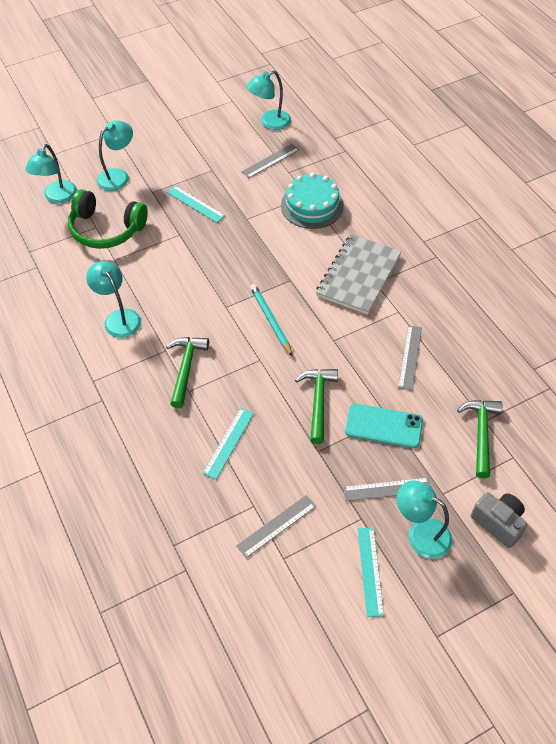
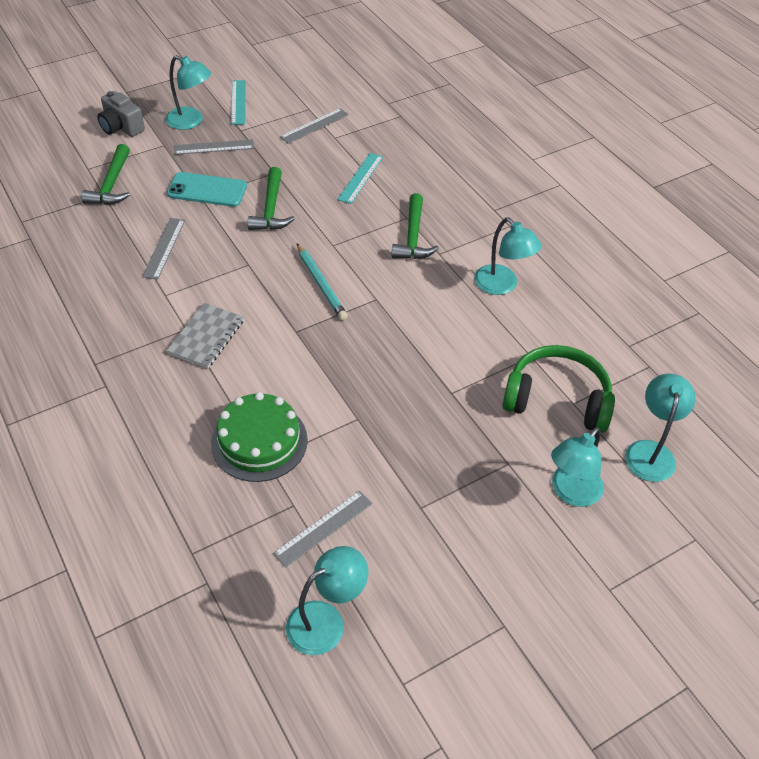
camera: 175 degrees right, 5 degrees down
(195, 204) = (437, 442): turquoise ruler -> none
(312, 205) = (259, 441): turquoise cake -> green cake
(358, 276) = (206, 337): grey notebook -> grey notebook, size x0.64

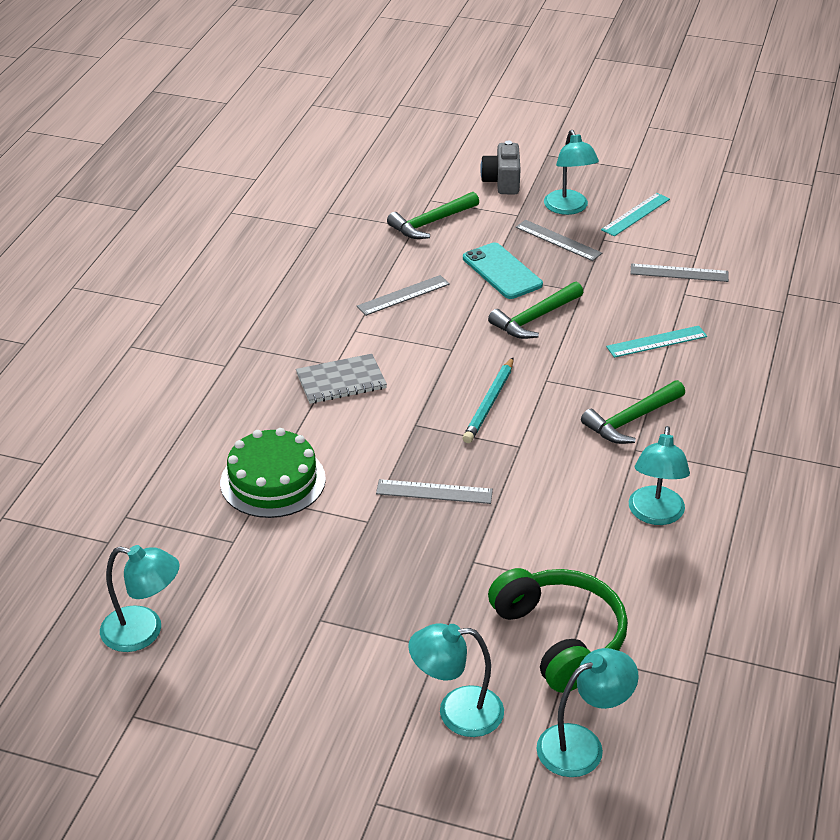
camera: 50 degrees right, 10 degrees down
(323, 528) = (230, 573): grey ruler -> grey ruler (434, 492)

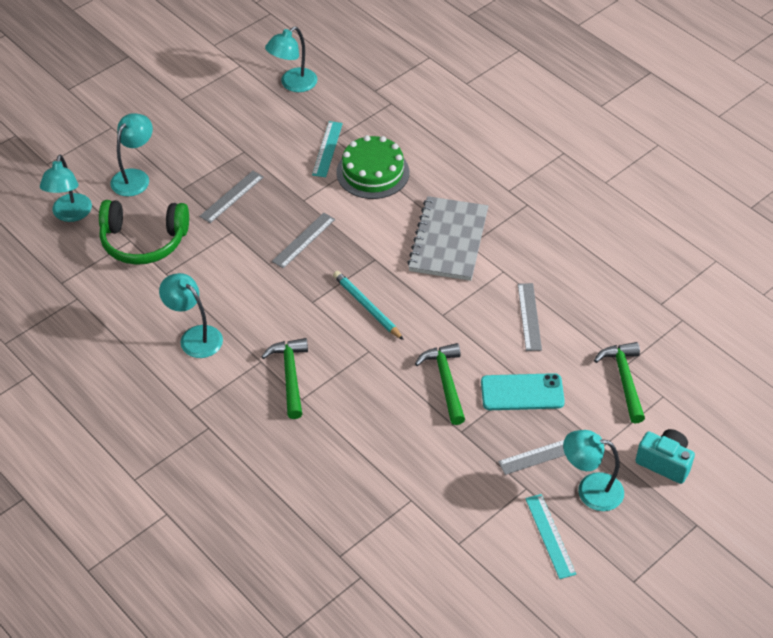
camera: 120 degrees right, 10 degrees up
(341, 381) = (448, 241): grey notebook -> grey notebook, size x1.57
(502, 182) = (664, 462): grey camera -> turquoise camera
(656, 341) = (363, 442): turquoise ruler -> turquoise ruler (327, 149)
(679, 273) = (441, 514): grey ruler -> grey ruler (231, 196)

